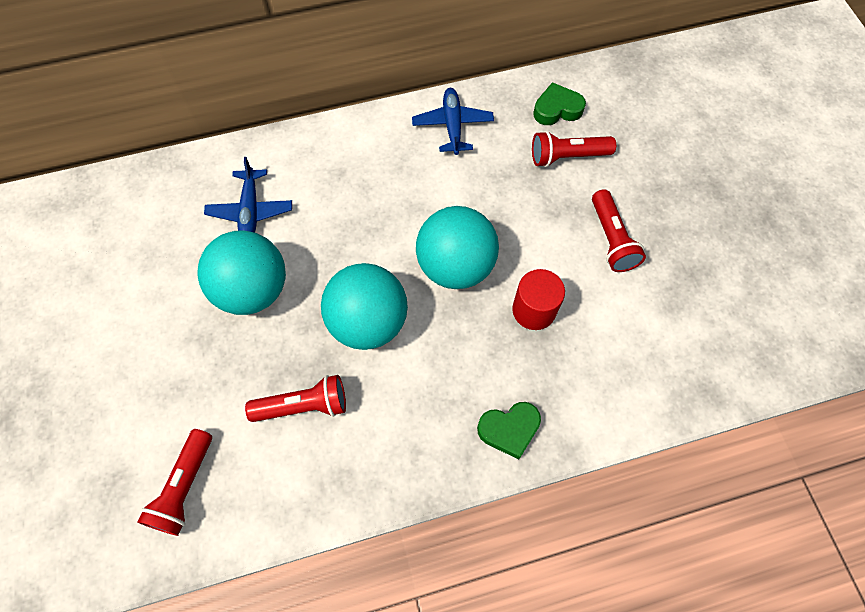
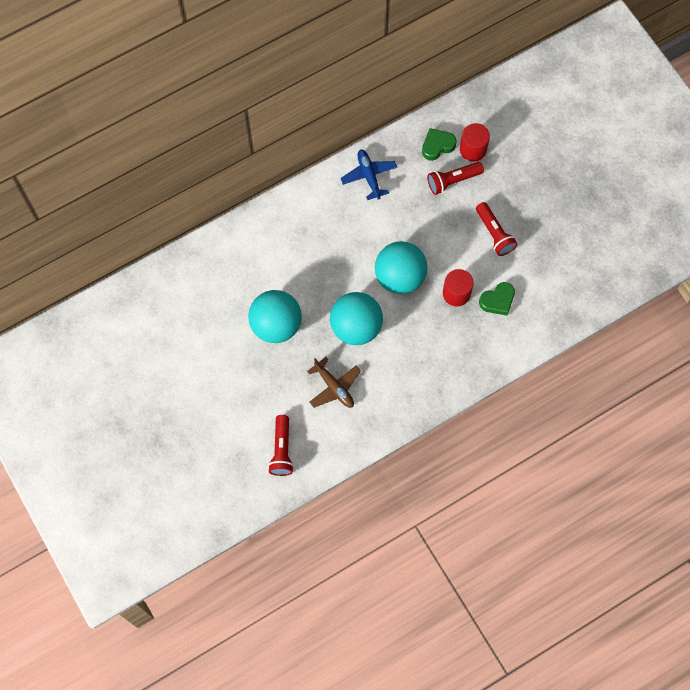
camera: 15 degrees left, 5 degrees up
(250, 210) = (253, 272): blue plane -> none
(304, 405) = (334, 387): red flashlight -> brown plane
(509, 430) = (459, 369): green heart -> green heart (497, 300)
(605, 124) = (473, 149): none -> red cylinder

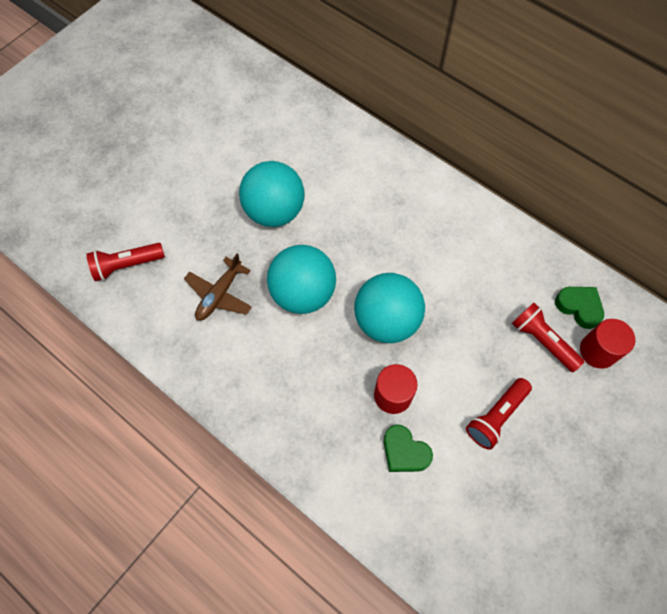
camera: 70 degrees right, 5 degrees down
(369, 176) = (499, 245): blue plane -> none

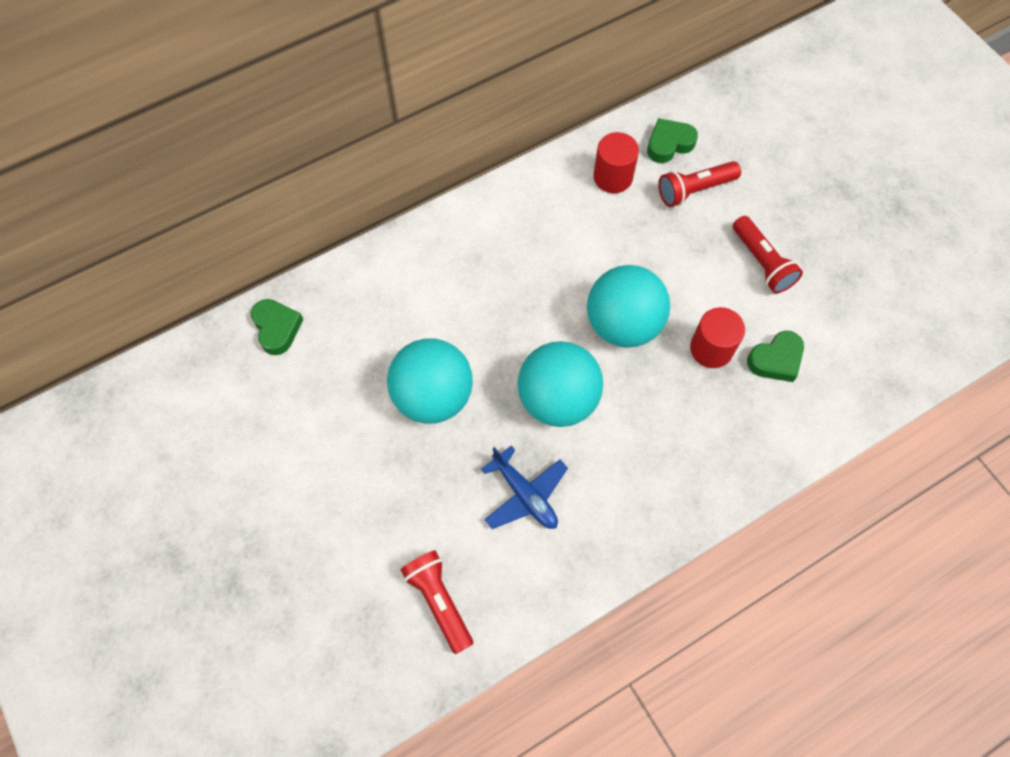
camera: 70 degrees left, 0 degrees up
(126, 265) = (439, 601): red flashlight -> red flashlight turned 150 degrees clockwise
(219, 294) = (525, 494): brown plane -> blue plane
(290, 103) = (277, 328): none -> green heart
(598, 351) = (720, 148): red cylinder -> red cylinder (613, 177)

